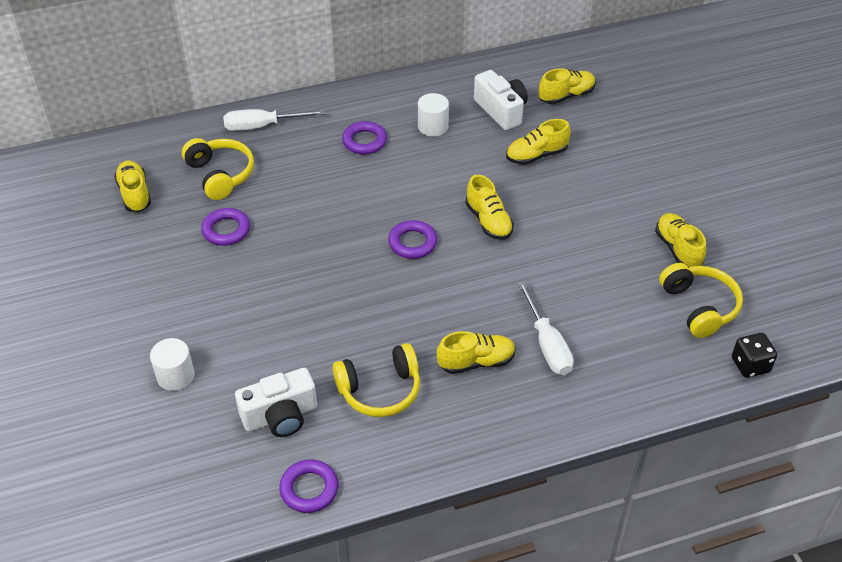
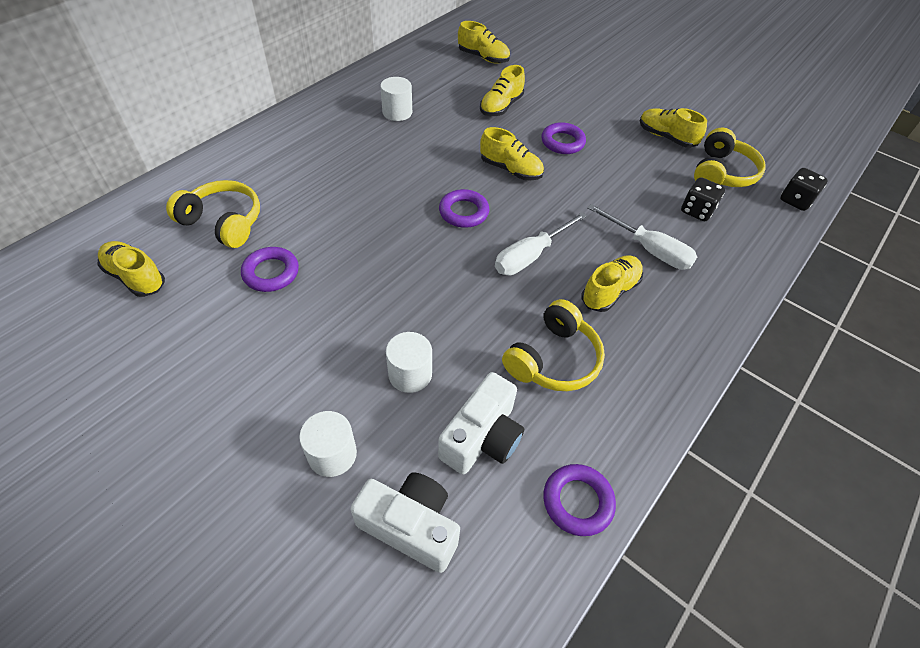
camera: 35 degrees left, 5 degrees up
(262, 126) = (234, 163): white screwdriver -> white screwdriver (530, 256)
(266, 349) = (410, 374): none -> white cylinder
(364, 141) = (346, 143): purple ring -> purple ring (562, 142)
(501, 110) = (443, 83): white camera -> white camera (411, 526)
(566, 96) = (483, 58): yellow shoe -> yellow shoe turned 90 degrees clockwise
(631, 331) = (696, 211): none -> black dice
(699, 307) = (721, 173): yellow headphones -> yellow headphones turned 75 degrees clockwise

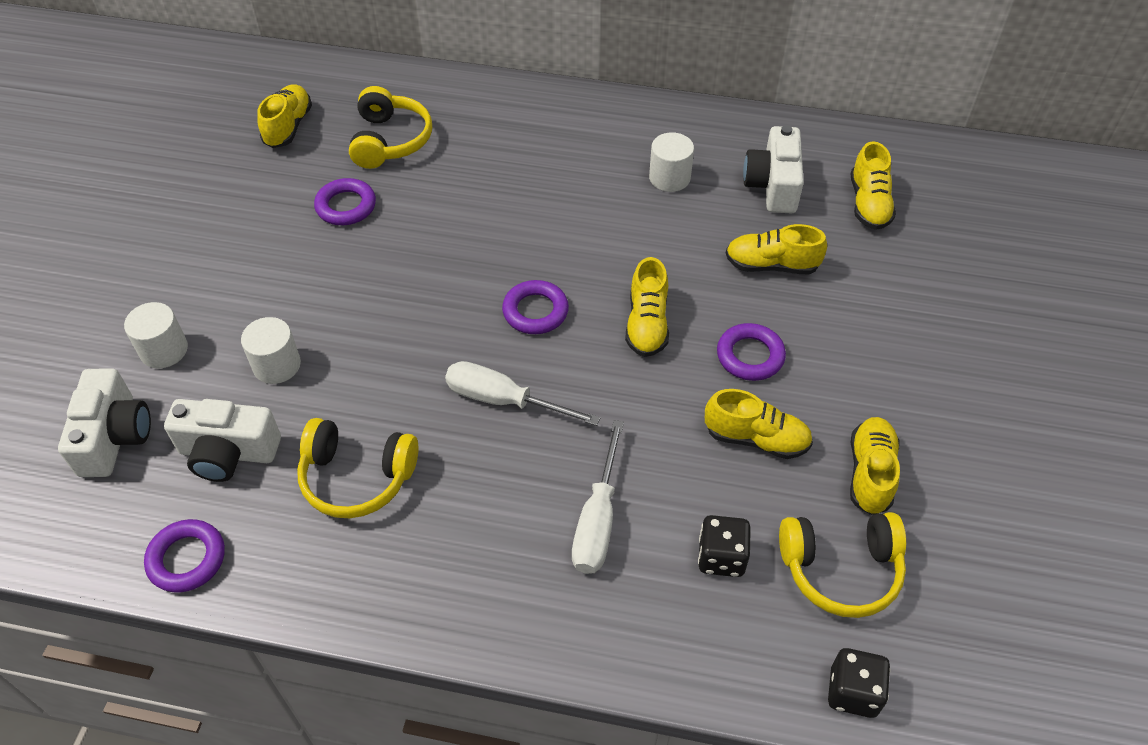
camera: 65 degrees right, 0 degrees up
(440, 80) = (773, 185): none -> white camera
(609, 291) = (493, 499): yellow shoe -> yellow shoe (756, 439)

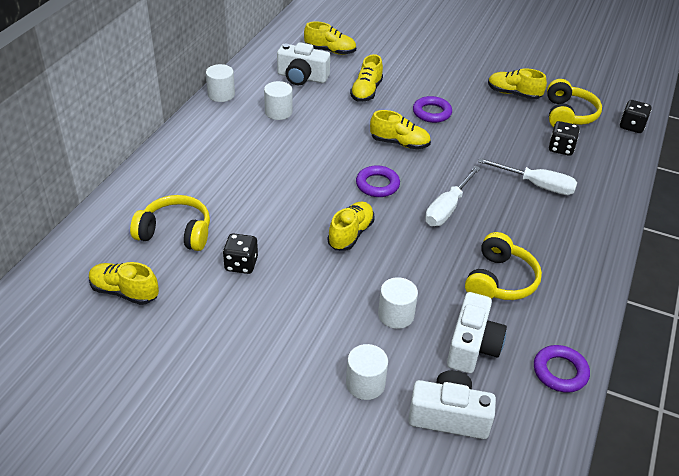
camera: 80 degrees left, 10 degrees down
(346, 206) = (241, 264): purple ring -> black dice
(686, 114) = (221, 94): none -> white cylinder
(756, 439) = (488, 122): yellow shoe -> yellow shoe (351, 234)

